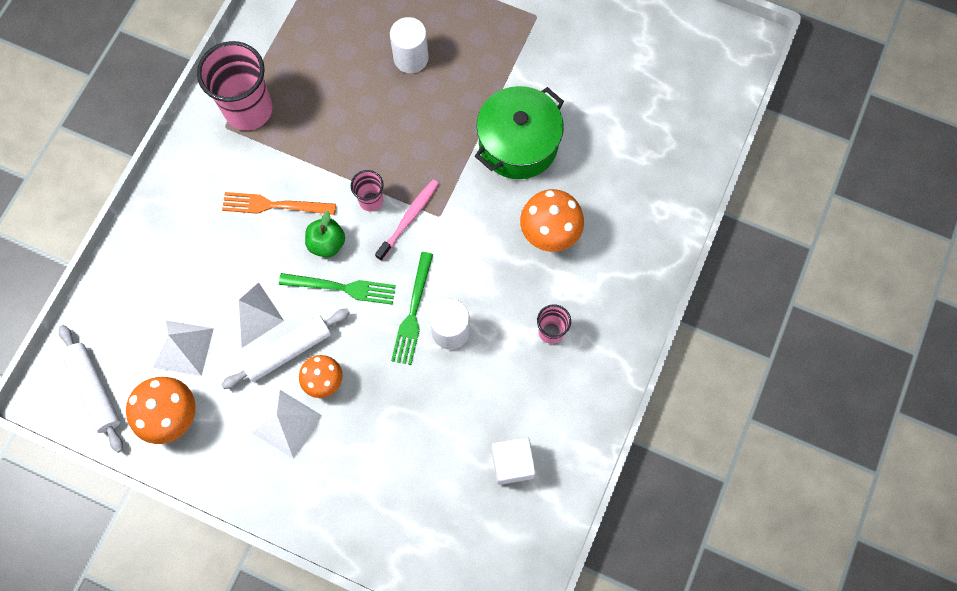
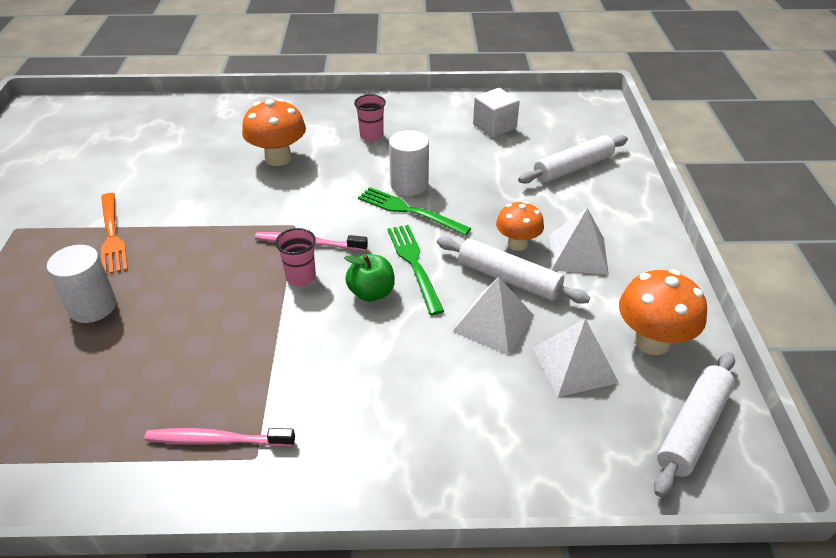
camera: 115 degrees left, 30 degrees down
(248, 110) = (217, 440): pink cup -> pink toothbrush
(273, 205) = (349, 356): orange fork -> orange fork (112, 236)
(402, 499) = (573, 168): none -> white rolling pin
(413, 313) = (408, 211): green fork -> green fork turned 135 degrees counterclockwise
(518, 144) = (188, 199): green pot -> none

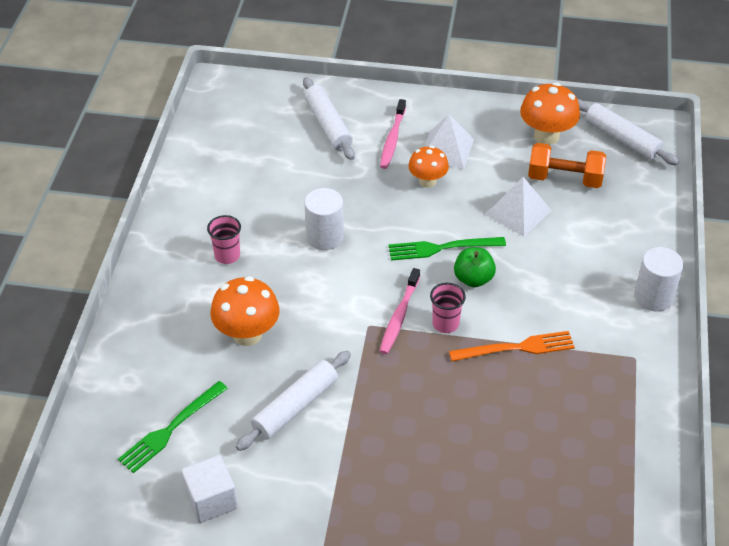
camera: 80 degrees left, 5 degrees up
(92, 307) = (461, 476): white cylinder -> white cylinder (653, 297)
(112, 236) = (355, 473): orange fork -> orange fork (517, 347)
(217, 440) = (619, 379): pink toothbrush -> pink toothbrush (392, 139)
(408, 211) = (365, 243): green fork -> green fork (170, 430)
(494, 126) = (241, 162): white cube -> white cube (211, 500)
(508, 279) = (469, 195): white rolling pin -> white rolling pin (295, 407)
(574, 365) = (564, 179): white pyramid -> orange dumbbell

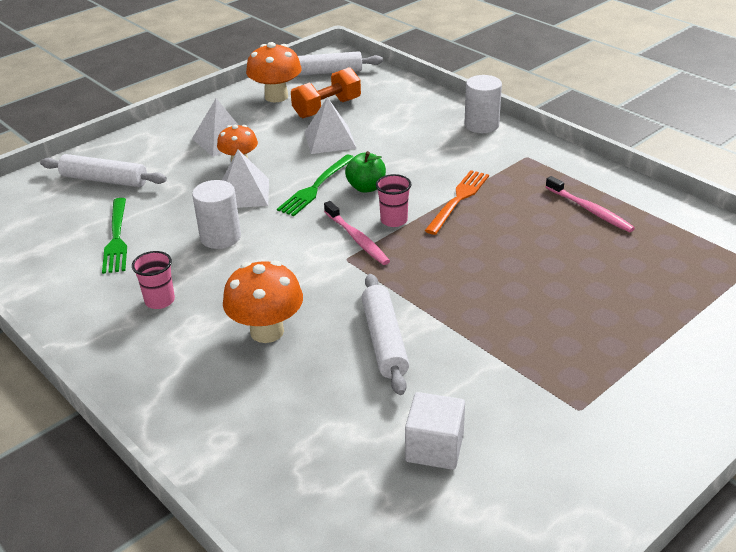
camera: 50 degrees left, 10 degrees down
(170, 430) = (318, 437): green fork -> green fork (116, 239)
(390, 212) = (244, 193): none -> white pyramid
(392, 139) = (171, 158): pink toothbrush -> pink toothbrush (589, 210)

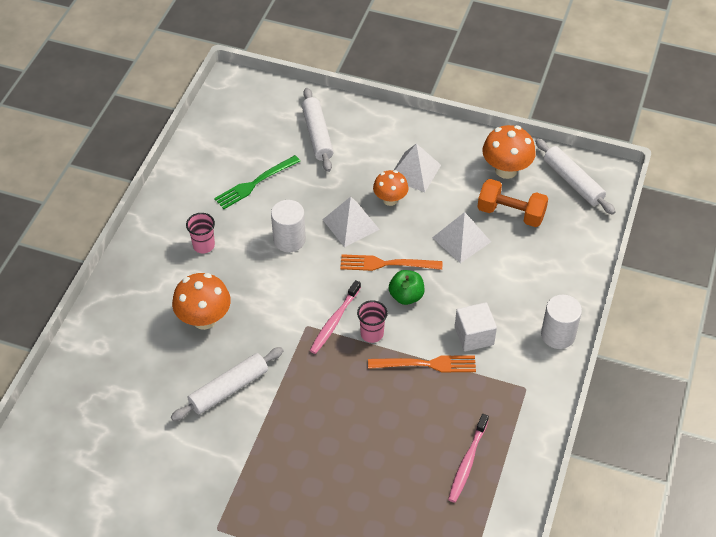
camera: 60 degrees right, 15 degrees up
(315, 188) = (385, 264): green fork -> orange fork
(434, 448) = (143, 458): white cube -> white cube (474, 336)

